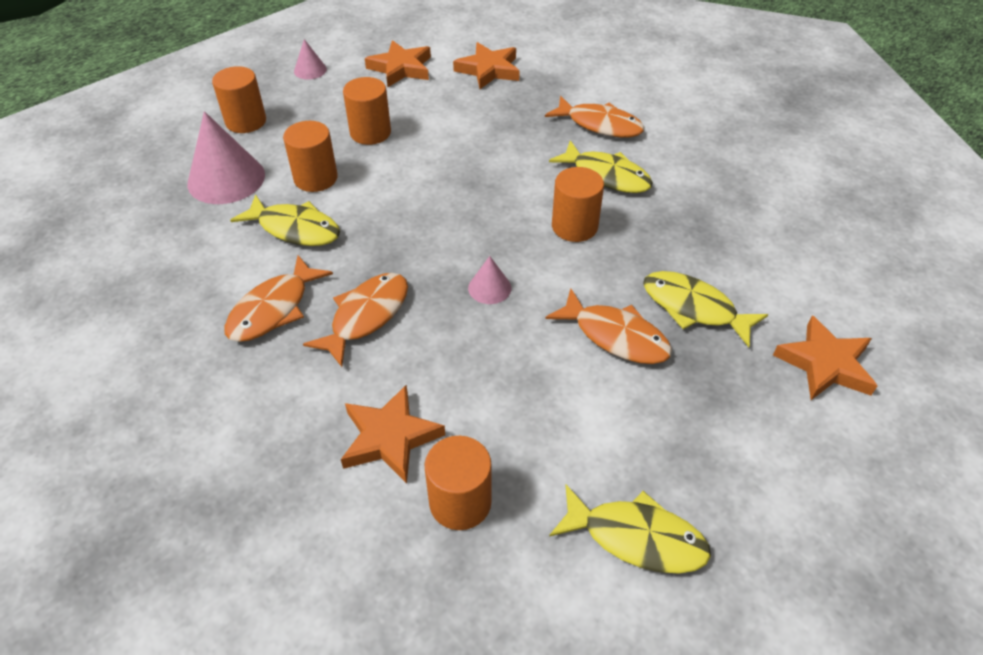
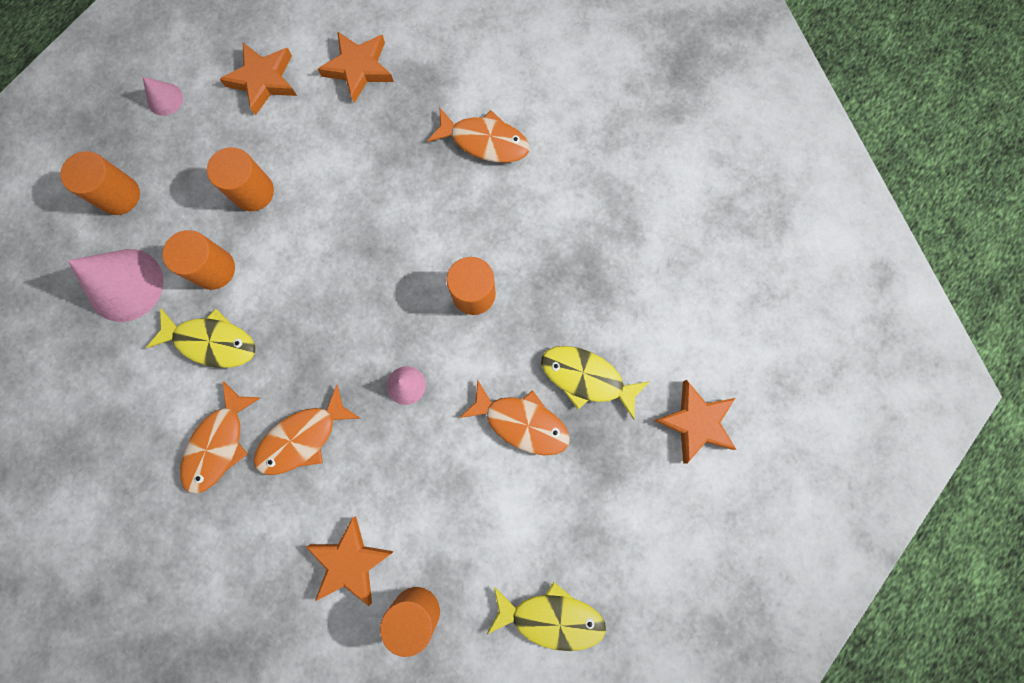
camera: 10 degrees left, 30 degrees up
(366, 316) = (303, 438): orange fish -> orange fish turned 150 degrees counterclockwise
(607, 175) = (498, 217): yellow fish -> none

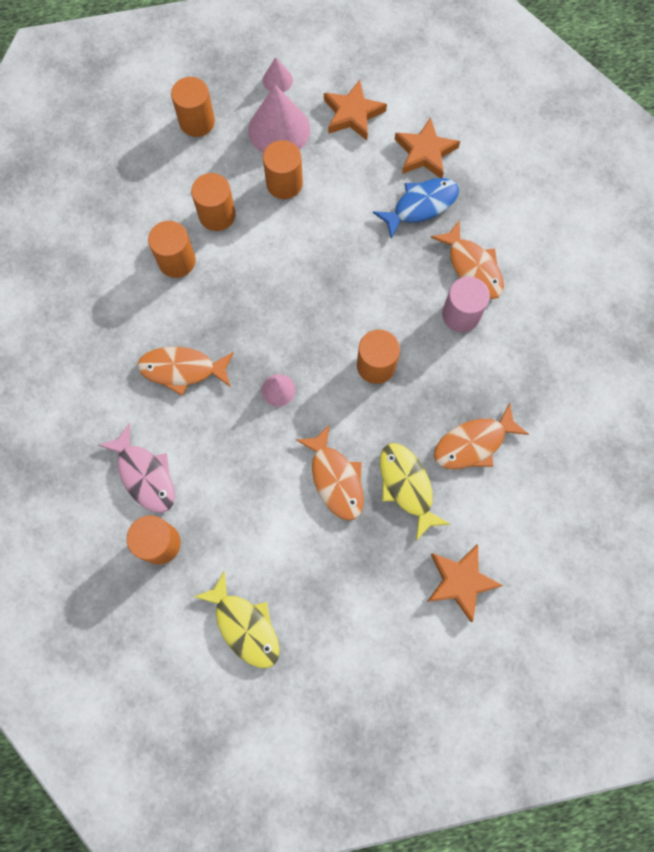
camera: 40 degrees right, 5 degrees down
(125, 285) = (153, 182): pink cone -> pink cone (279, 129)
(212, 341) = (177, 261): yellow fish -> orange cylinder
(219, 444) = (127, 330): orange fish -> orange fish (473, 443)
(350, 562) = (145, 475): orange star -> pink fish
(395, 119) = (421, 206): none -> blue fish
(509, 191) = (461, 315): none -> pink cylinder

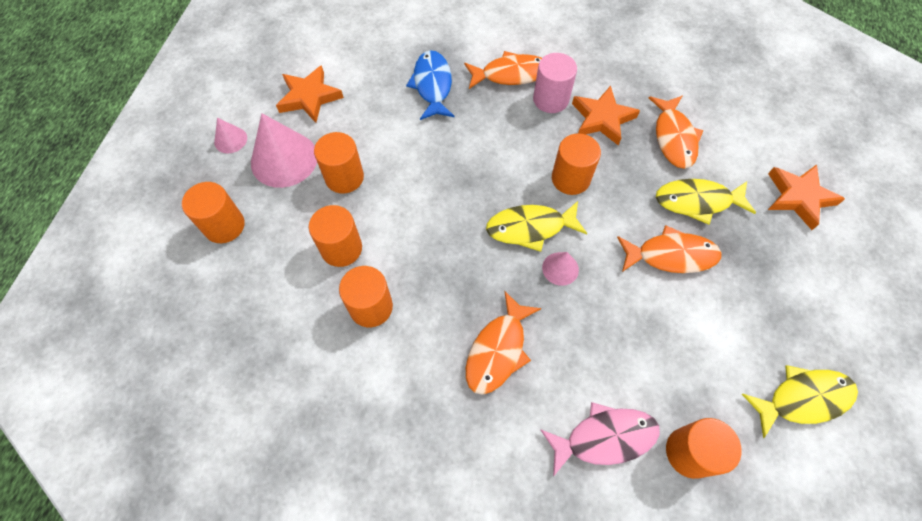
camera: 65 degrees left, 10 degrees down
(306, 351) = (530, 228): none -> yellow fish
(425, 152) = (383, 62): orange star -> orange star (602, 119)

